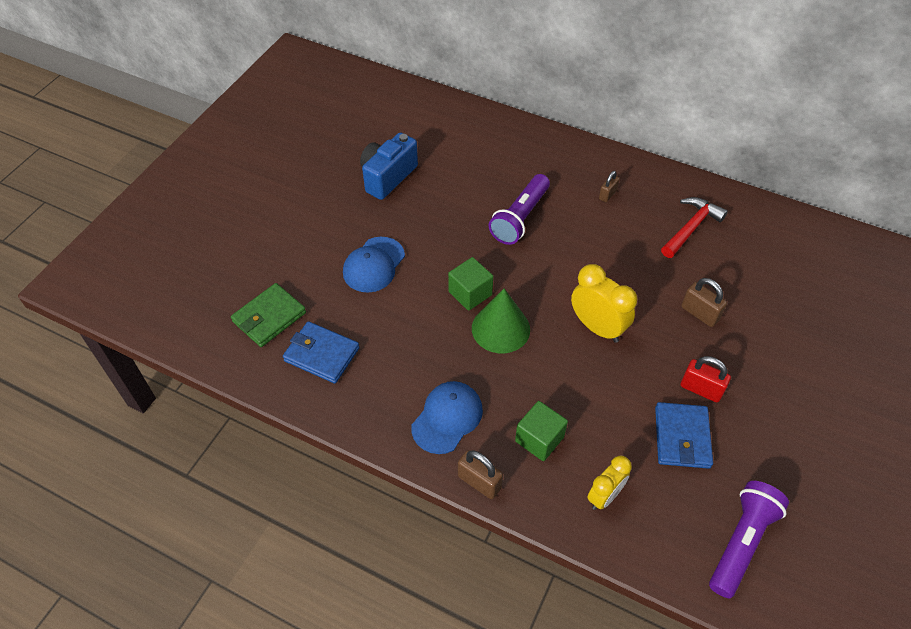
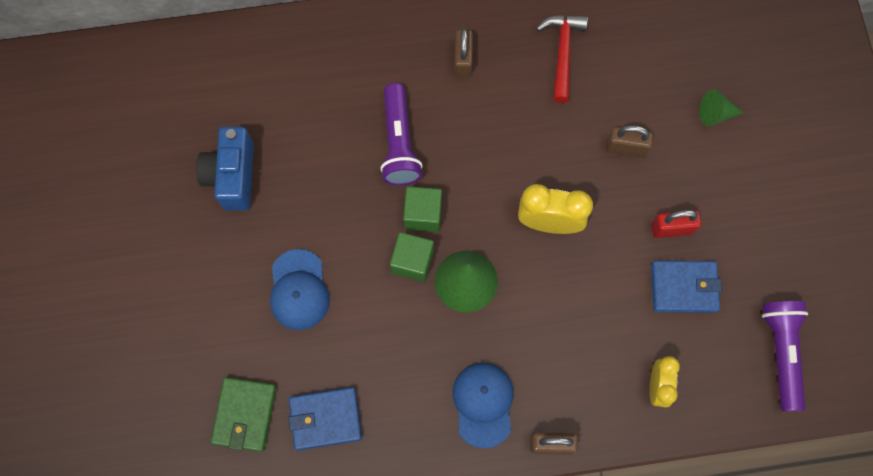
camera: 35 degrees left, 20 degrees up
(539, 439) = (572, 370): green cube -> green cube (423, 214)
(607, 195) = (462, 61): brown padlock -> brown padlock, size x1.51
(682, 437) = (684, 287): blue wallet -> blue wallet turned 60 degrees counterclockwise
(797, 331) = (715, 114): none -> green cone

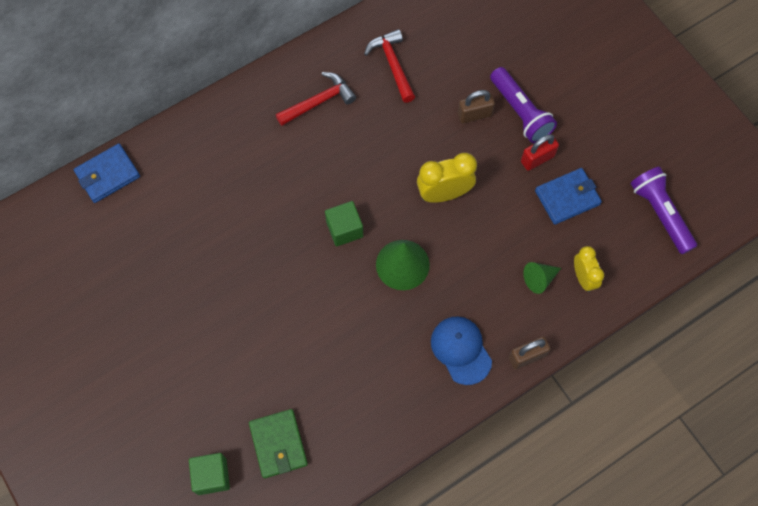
camera: 25 degrees left, 5 degrees down
(232, 176) = (178, 265): blue camera -> none
(299, 290) = (275, 329): blue cap -> none
(325, 419) = (344, 417): blue wallet -> blue wallet (108, 175)
(399, 143) = (299, 184): purple flashlight -> purple flashlight (520, 112)
(412, 261) = (354, 268): green cube -> green cube (212, 476)
(462, 61) = (319, 102): brown padlock -> red hammer
(715, 114) = (528, 62): green cone -> green cone (539, 279)

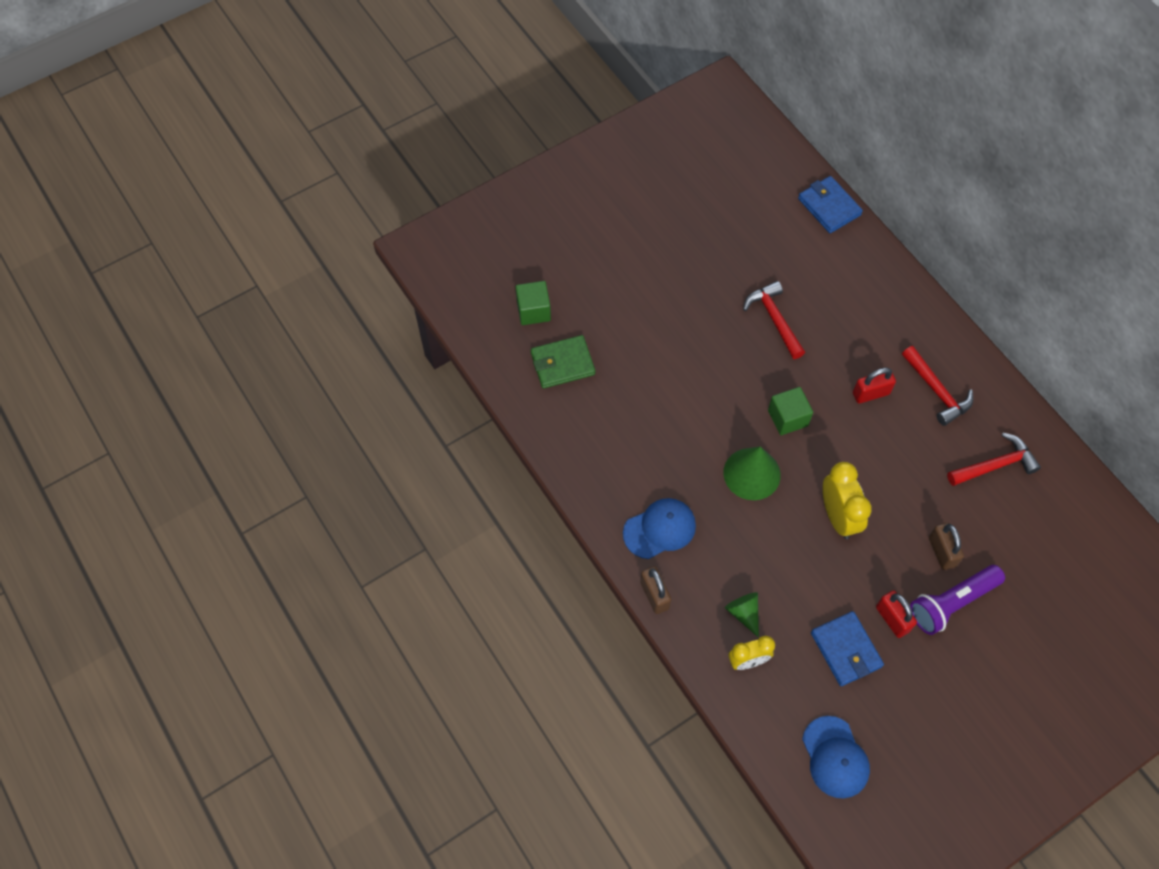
camera: 90 degrees right, 5 degrees down
(236, 234) = (774, 319): none -> red hammer
(320, 156) = (870, 393): none -> red padlock
(660, 213) = (835, 757): purple flashlight -> blue cap

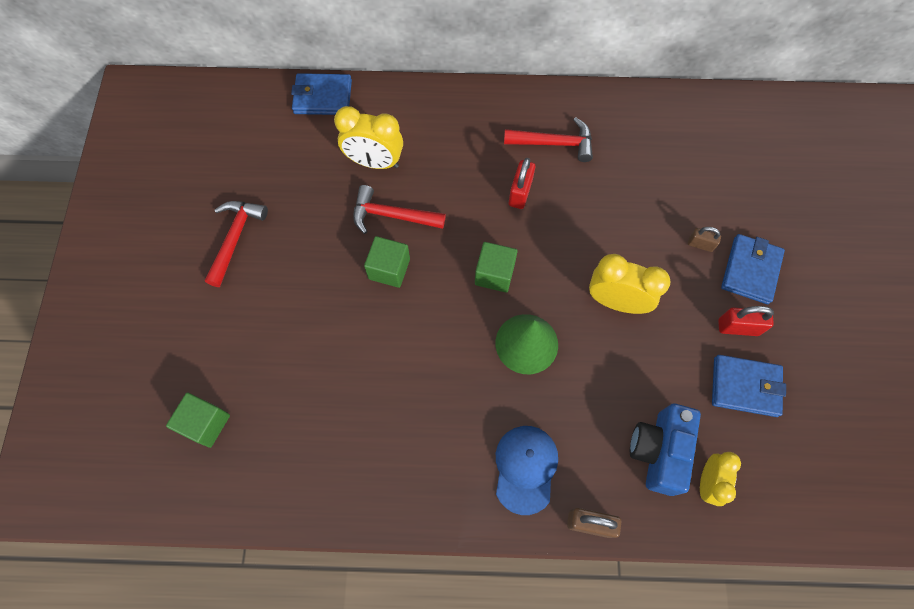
camera: 55 degrees left, 5 degrees up
(562, 364) = (285, 436): green wallet -> none
(731, 345) = (389, 269): none -> green cube
(743, 613) = (658, 451): green cone -> blue camera
(806, 278) = (374, 162): none -> yellow clock
(835, 757) = (841, 470): blue cap -> none
(941, 552) = (700, 244): brown padlock -> brown padlock, size x0.66
(951, 603) = (750, 270): purple flashlight -> blue wallet
(995, 465) = (649, 150): red hammer -> red hammer (235, 238)

